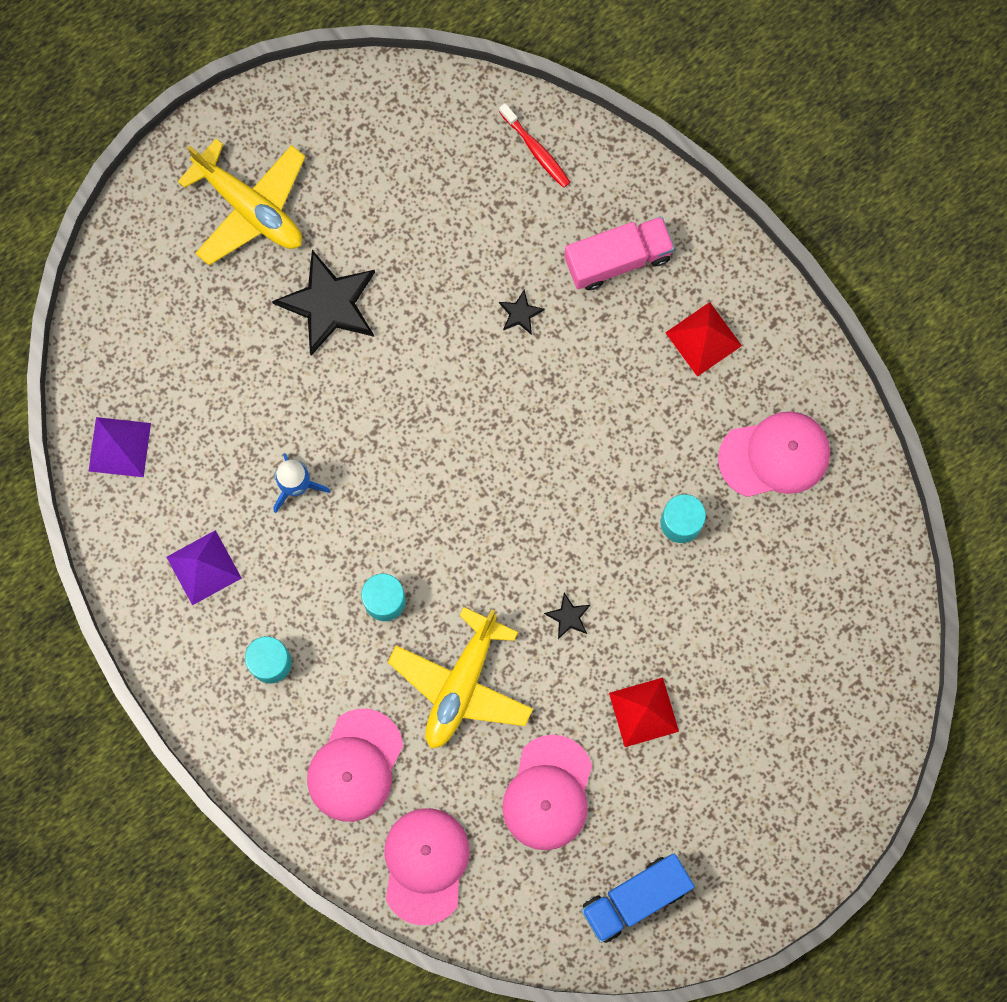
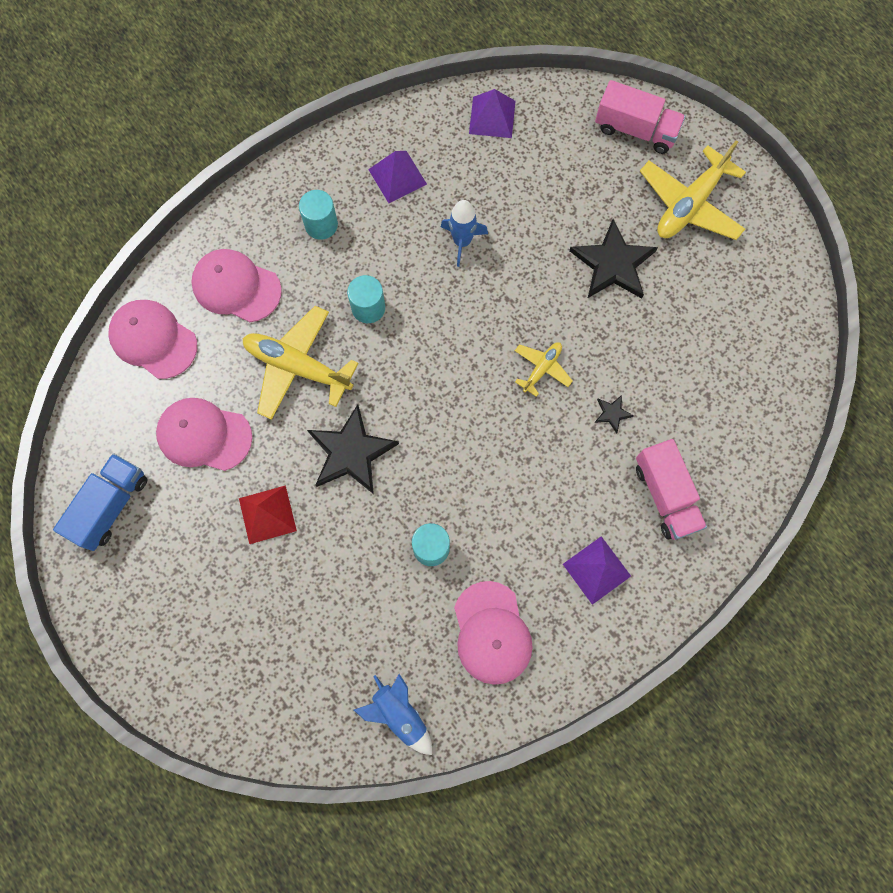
camera: 90 degrees right, 5 degrees down
(143, 267) = (635, 130): none -> pink truck
(425, 865) = (153, 340): pink cap -> pink cap turned 150 degrees counterclockwise
(464, 393) = (542, 369): none -> yellow plane
(536, 150) = (758, 427): red toothbrush -> none
(568, 617) = (351, 452): black star -> black star, size x2.29
(635, 898) = (111, 506): blue truck -> blue truck turned 60 degrees clockwise
(703, 339) = (596, 570): red pyramid -> purple pyramid
(863, 556) = (399, 714): none -> blue rocket

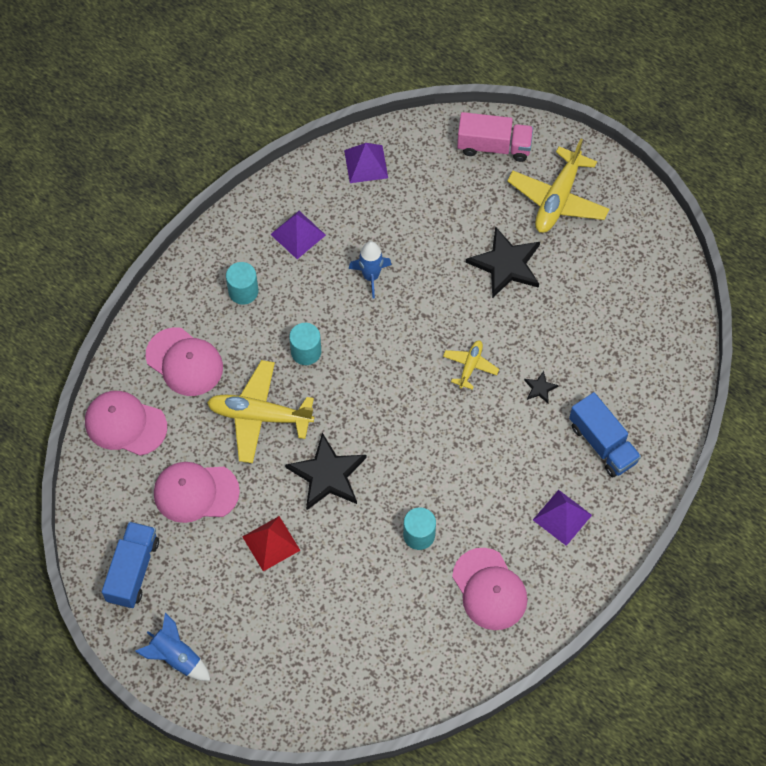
camera: 15 degrees left, 10 degrees down
(236, 287) = (184, 362): pink cap -> pink cap turned 150 degrees counterclockwise
(399, 714) = (431, 673): blue rocket -> blue rocket (176, 657)
(665, 495) = (602, 443): pink truck -> blue truck

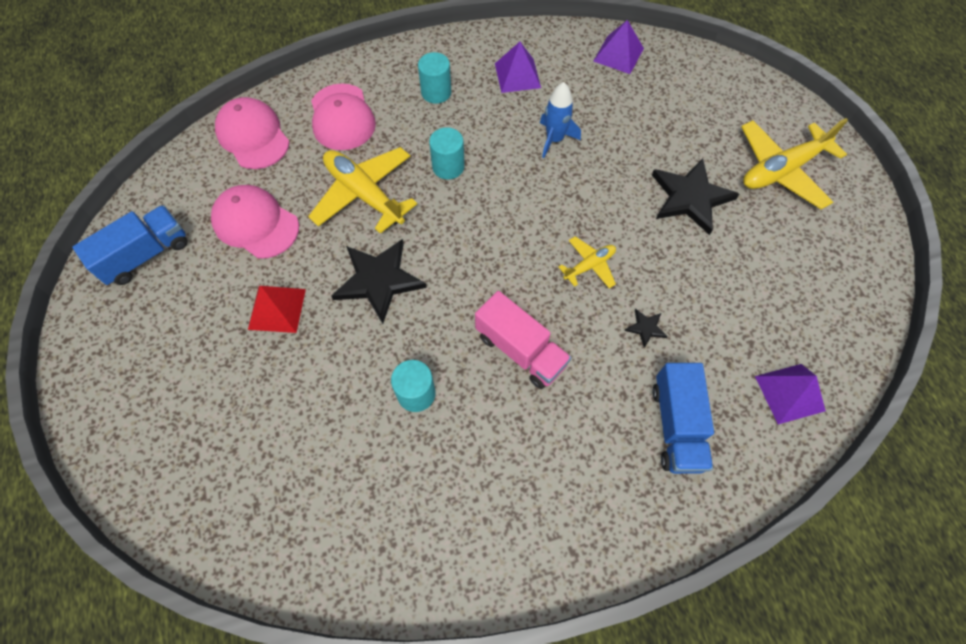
camera: 35 degrees right, 0 degrees up
(176, 657) = (104, 356): blue rocket -> none
(489, 589) = (442, 501): pink cap -> none
(494, 146) = (747, 98): pink truck -> pink truck (520, 350)
(562, 517) = (577, 476): purple pyramid -> purple pyramid (789, 393)

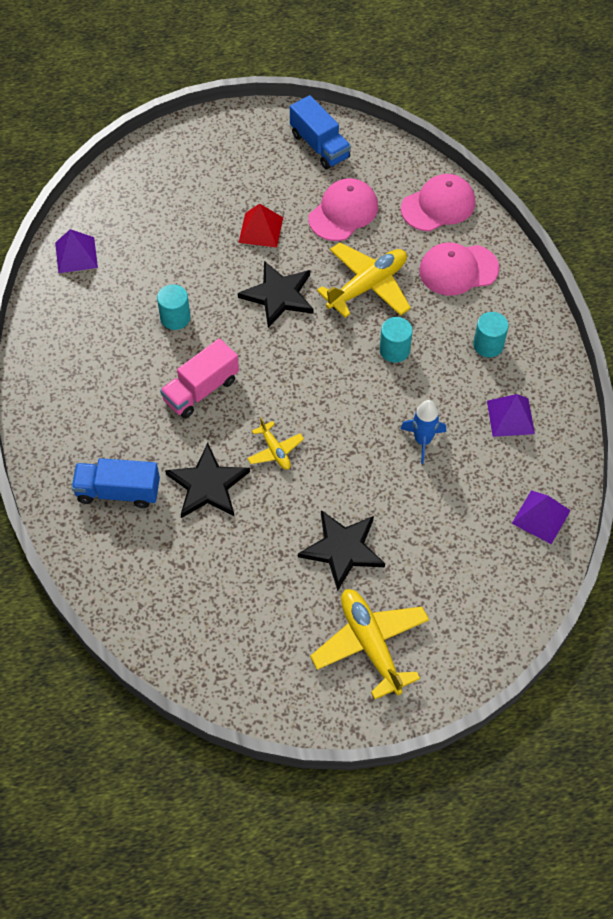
camera: 95 degrees right, 5 degrees down
(646, 328) = (208, 485): black star -> black star, size x2.29
(789, 393) = (131, 585): purple pyramid -> purple pyramid (76, 255)

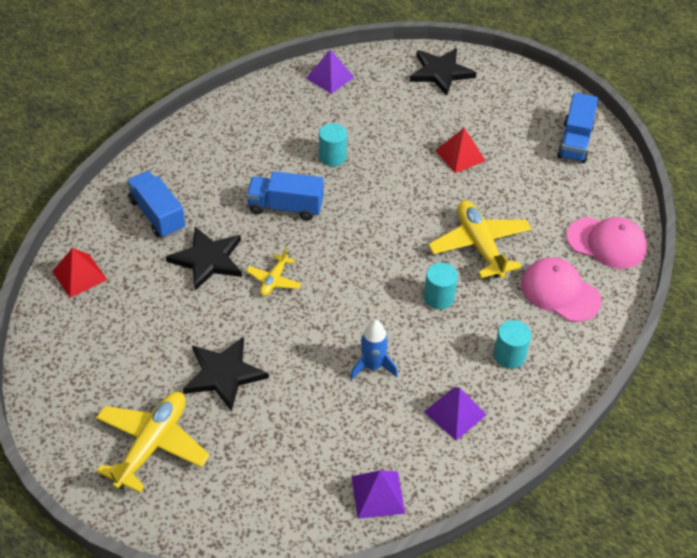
camera: 50 degrees right, 10 degrees down
(135, 595) = (79, 275): none -> red pyramid
(201, 390) = (285, 207): pink truck -> blue truck
(278, 295) = (413, 200): black star -> black star (441, 72)
(343, 212) = (531, 191): pink cap -> none
(367, 286) = (479, 245): yellow plane -> yellow plane turned 120 degrees counterclockwise

